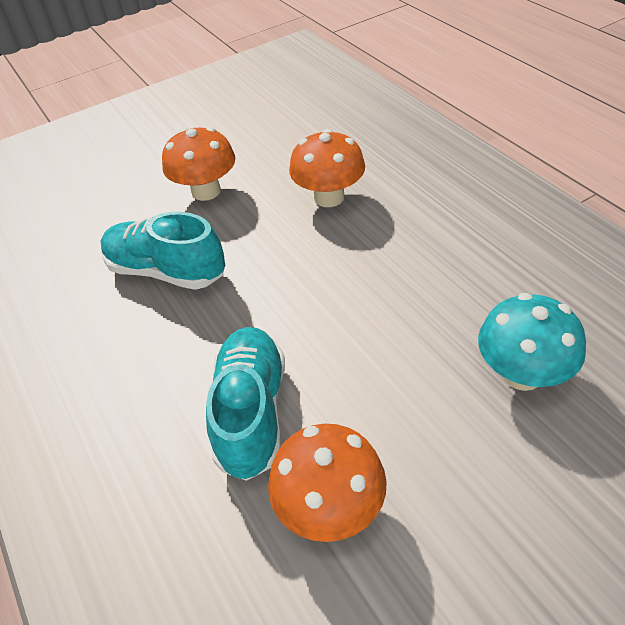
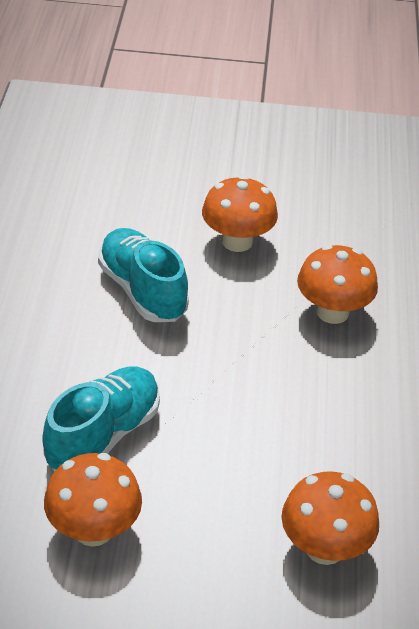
camera: 30 degrees right, 5 degrees down
(522, 373) = (324, 548): turquoise mushroom -> orange mushroom

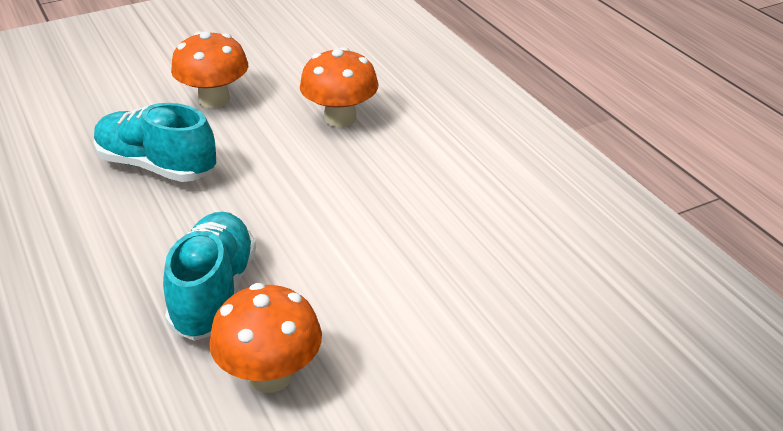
camera: 30 degrees left, 5 degrees down
(324, 548) = (488, 287): orange mushroom -> none

